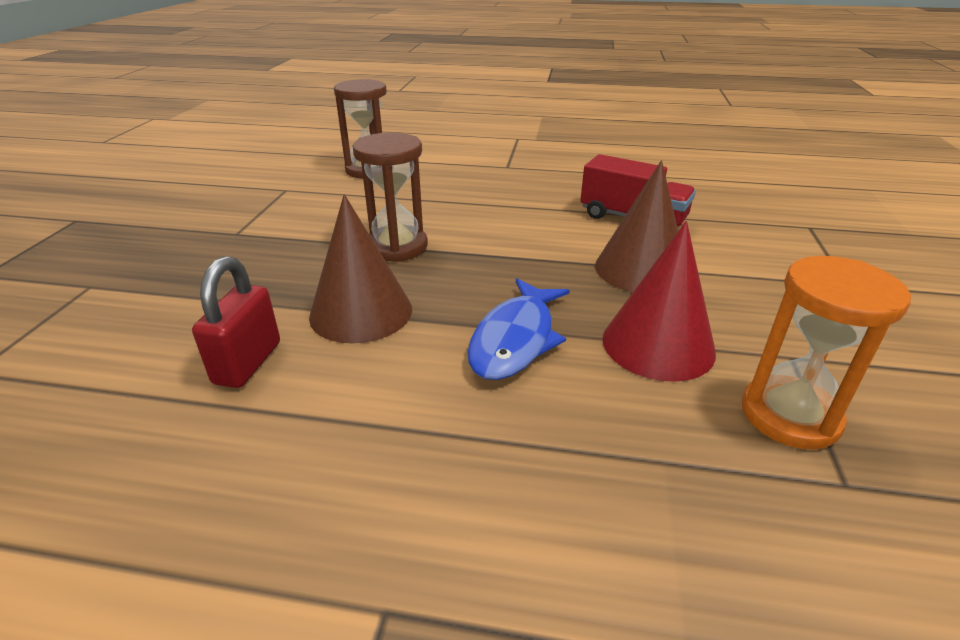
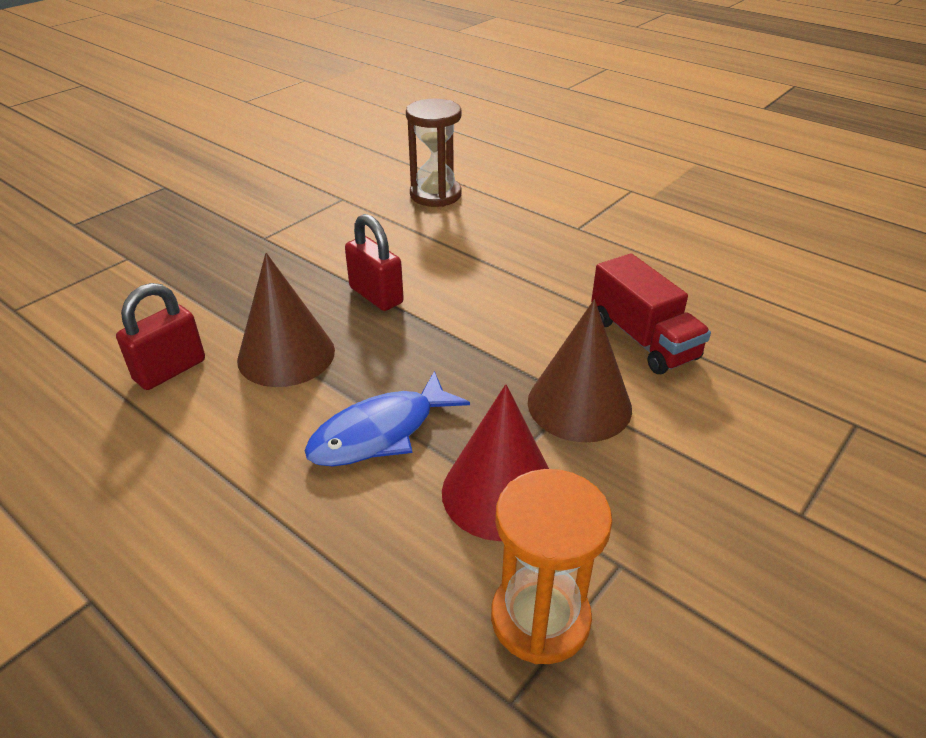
camera: 30 degrees right, 5 degrees up
(396, 246) = (376, 295): brown hourglass -> red padlock

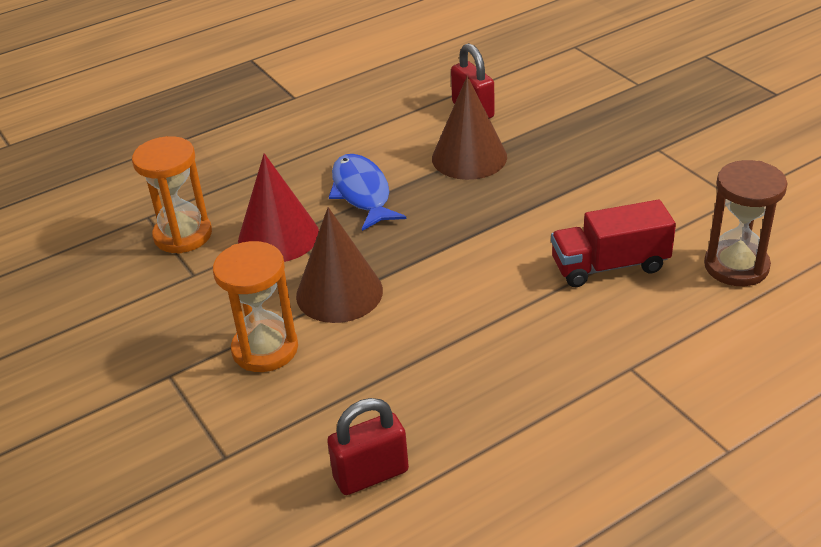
camera: 110 degrees right, 0 degrees up
(376, 295) = (535, 205): red padlock -> red padlock (371, 474)
(643, 339) = (403, 356): red truck -> red truck (609, 265)
(701, 440) = (265, 349): none -> orange hourglass

